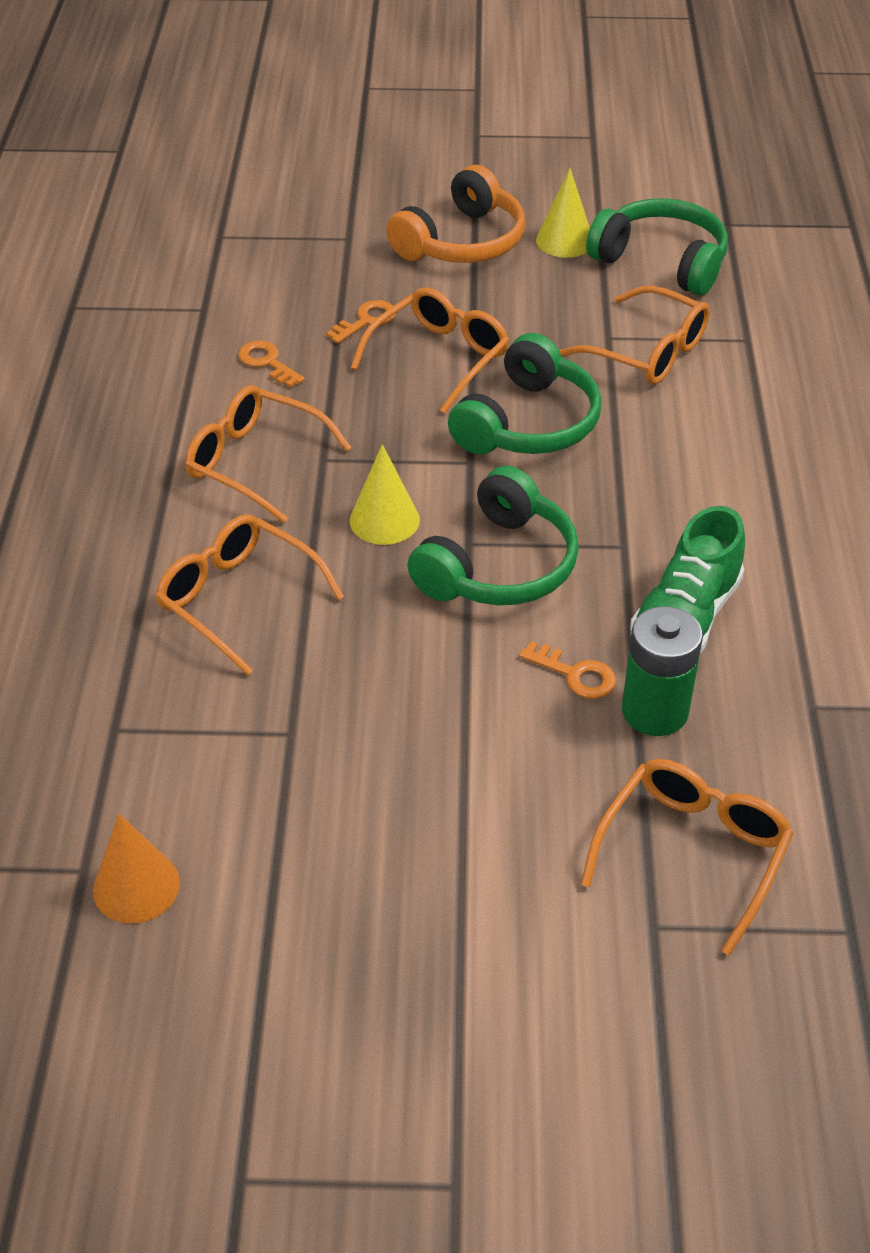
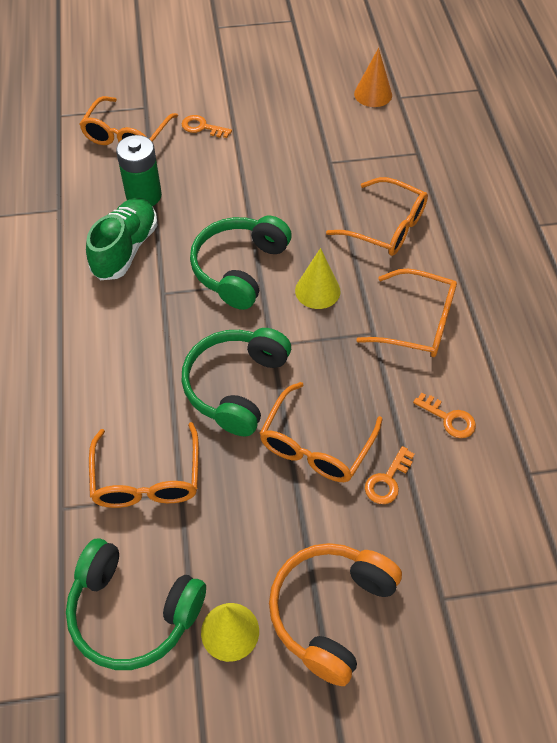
camera: 170 degrees right, 10 degrees up
(575, 674) = (187, 209): orange key -> orange key (202, 127)
(647, 352) = (147, 479): orange glasses -> orange glasses turned 120 degrees counterclockwise

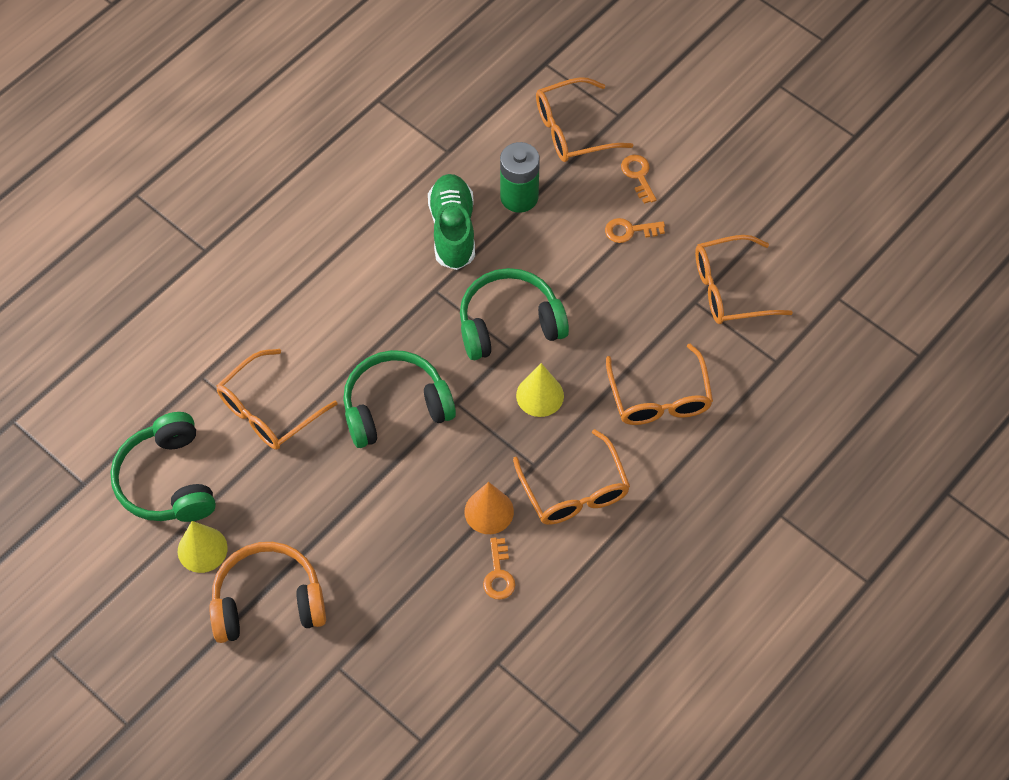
camera: 50 degrees right, 5 degrees up
(125, 249) = (453, 230): green shoe -> green shoe turned 75 degrees counterclockwise
(316, 445) = (392, 498): orange glasses -> orange glasses (730, 289)
(373, 94) = (819, 274): orange cone -> orange cone (489, 511)
(387, 481) = (404, 568): orange key -> orange key (629, 231)

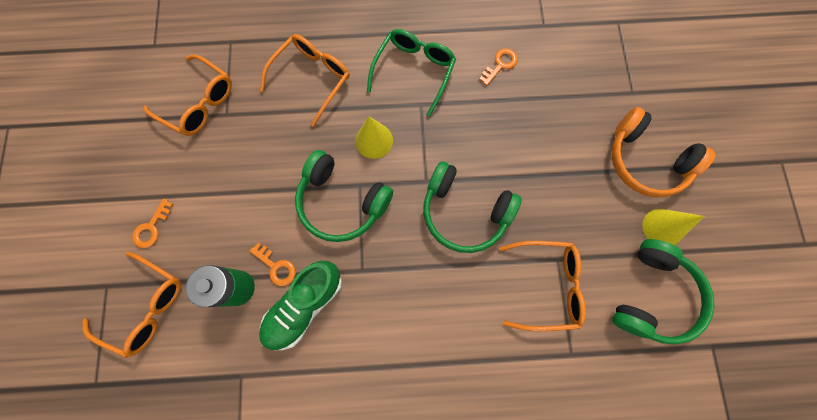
camera: 135 degrees left, 15 degrees up
(489, 511) = (472, 101): orange cone -> none
(574, 491) = (414, 71): orange glasses -> green glasses
(629, 231) = (204, 194): orange key -> orange key (276, 267)

